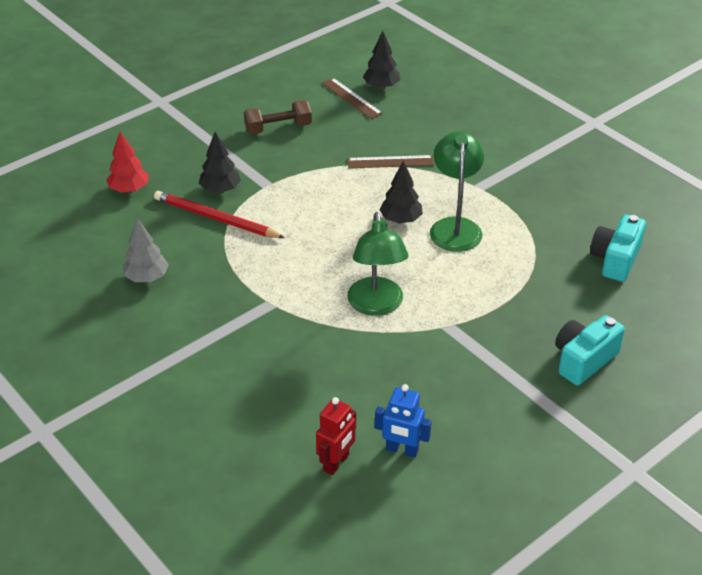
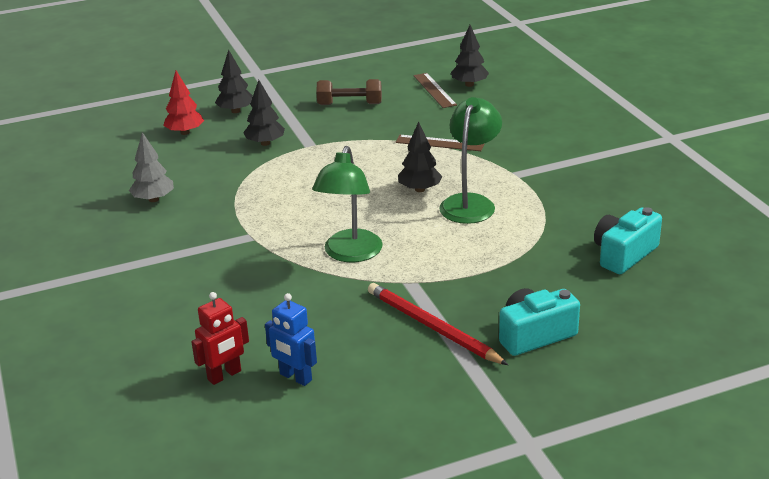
camera: 20 degrees right, 10 degrees down
(166, 154) = (236, 111): none -> black tree
(216, 219) = (246, 164): red pencil -> red pencil (433, 327)

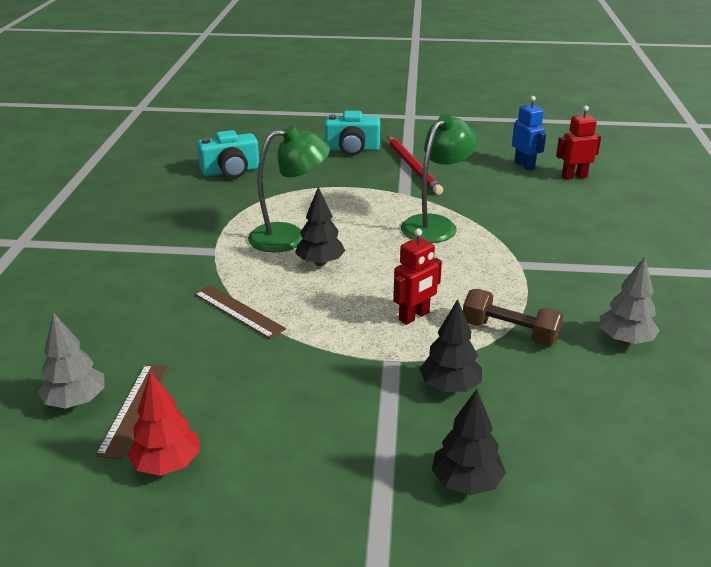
camera: 155 degrees left, 0 degrees up
(185, 132) = (567, 457): red tree -> red tree (167, 464)
(314, 173) = (414, 316): none -> red robot
(350, 104) = (279, 425): brown dumbbell -> brown dumbbell (509, 332)
(469, 84) = (76, 401): black tree -> grey tree
(470, 203) = (289, 237): green lamp -> green lamp turned 150 degrees counterclockwise

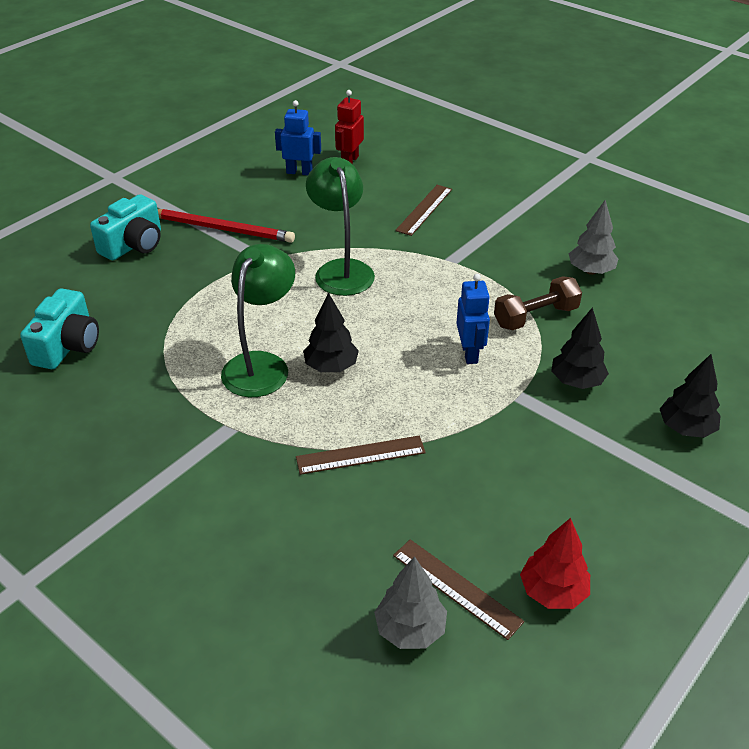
camera: 55 degrees left, 10 degrees up
(414, 316) = (470, 353): red robot -> blue robot
(568, 228) = (424, 210): none -> brown ruler

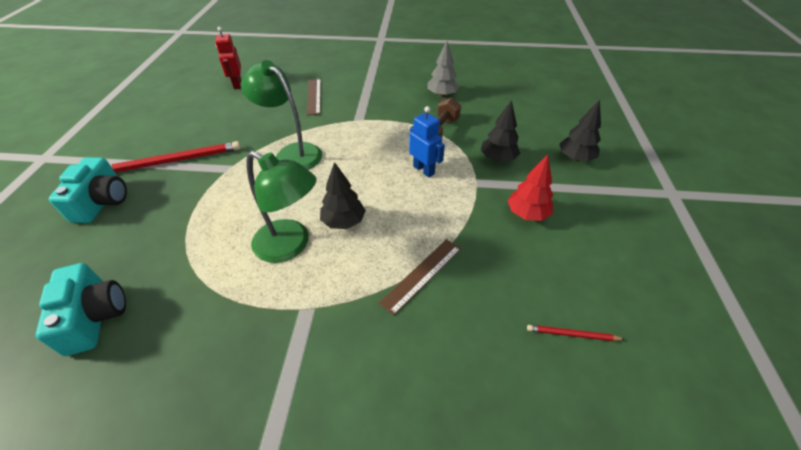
camera: 35 degrees left, 5 degrees up
(261, 365) = (290, 246): green lamp -> green lamp turned 135 degrees clockwise
(299, 172) = (206, 102): blue robot -> none
(410, 629) = (579, 389): grey tree -> none
(456, 588) = (572, 334): brown ruler -> red pencil
(553, 592) = (622, 298): red tree -> red tree (527, 214)

